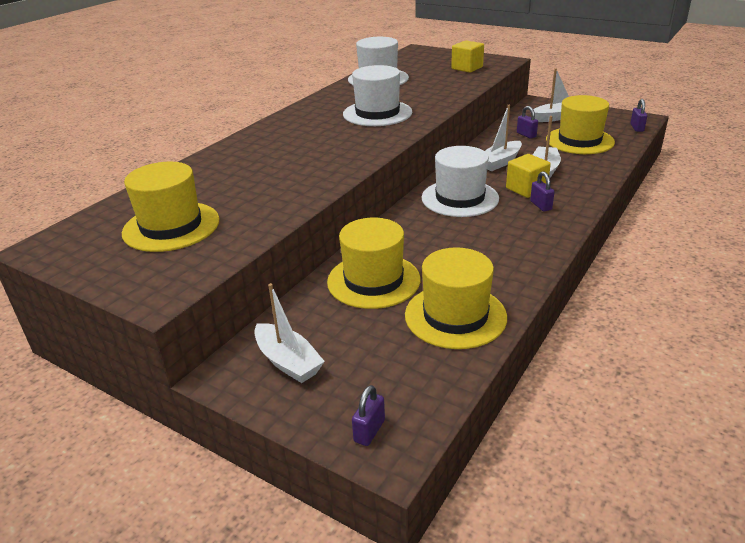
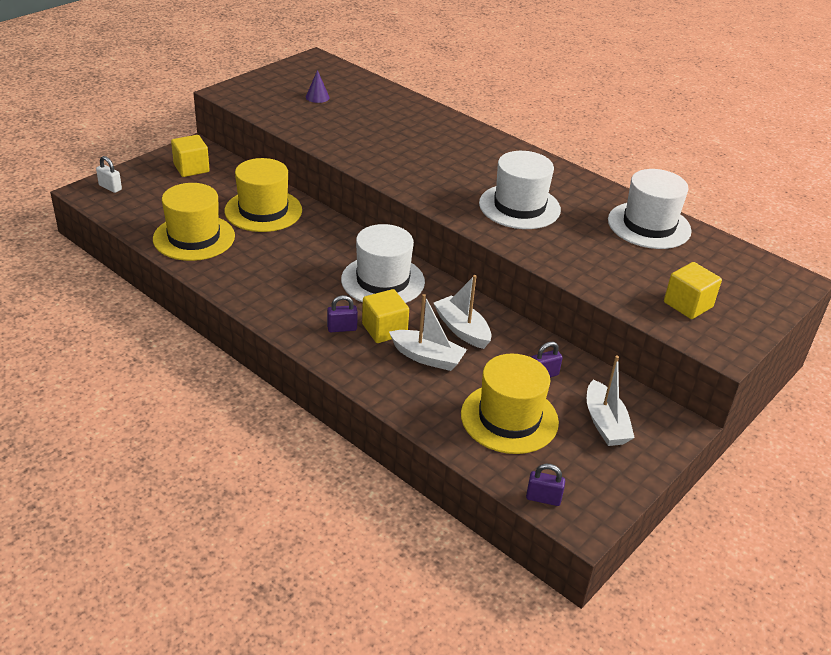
camera: 95 degrees right, 5 degrees up
(171, 226) = (317, 97): yellow hat -> purple cone
(288, 362) = (191, 168): white boat -> yellow cube
(369, 431) = (110, 187): purple padlock -> white padlock

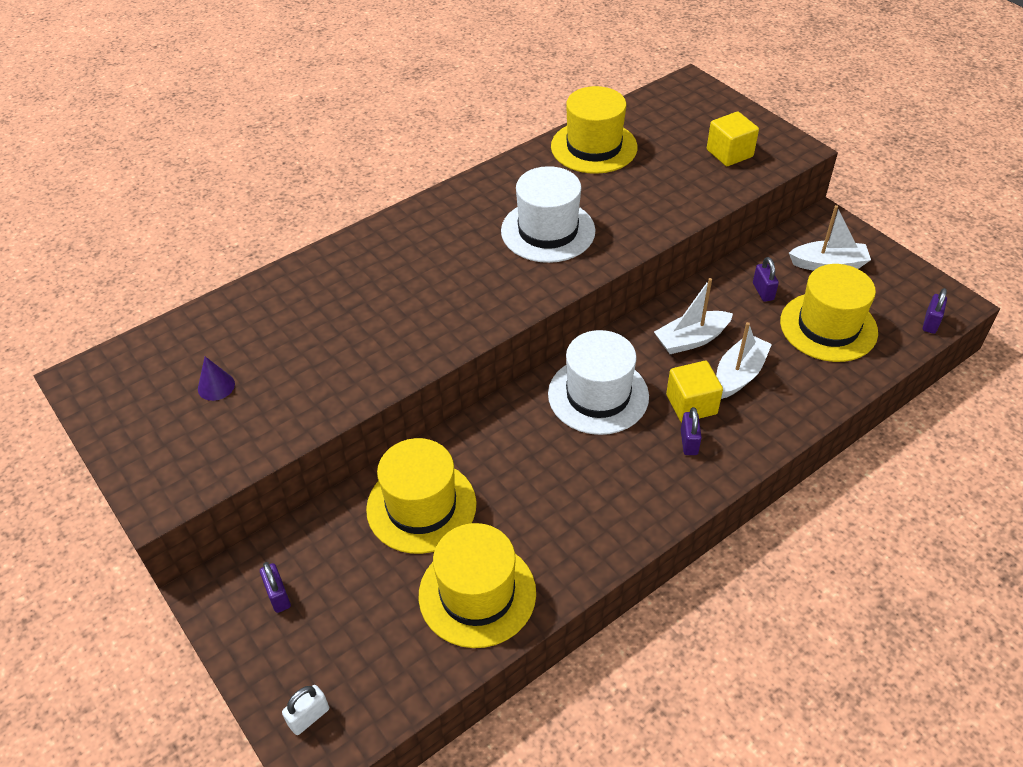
camera: 75 degrees left, 10 degrees up
(191, 168) = (278, 596): yellow cube -> purple padlock
(649, 225) = (594, 147): white hat -> yellow hat

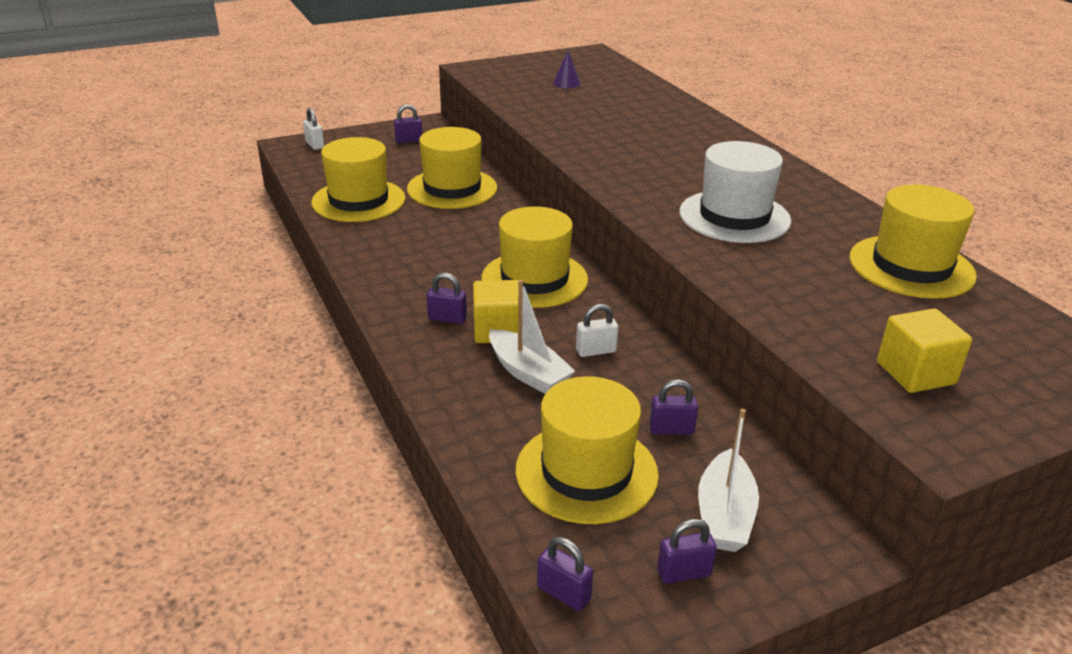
camera: 100 degrees right, 15 degrees down
(598, 395) = (534, 279): white hat -> yellow hat
(691, 339) = (596, 351): white boat -> white padlock
(883, 277) = (684, 573): none -> purple padlock

